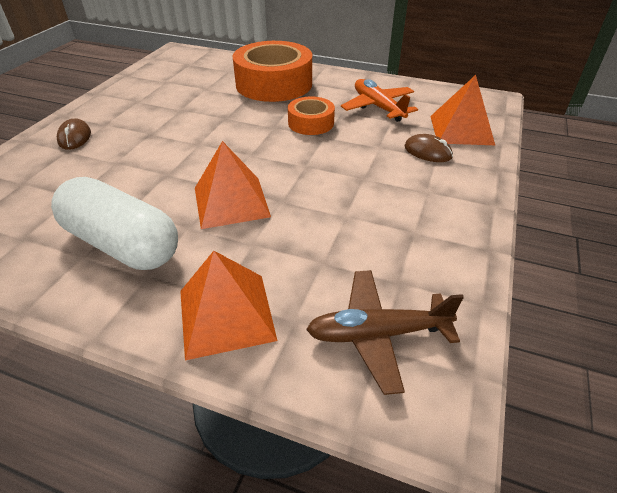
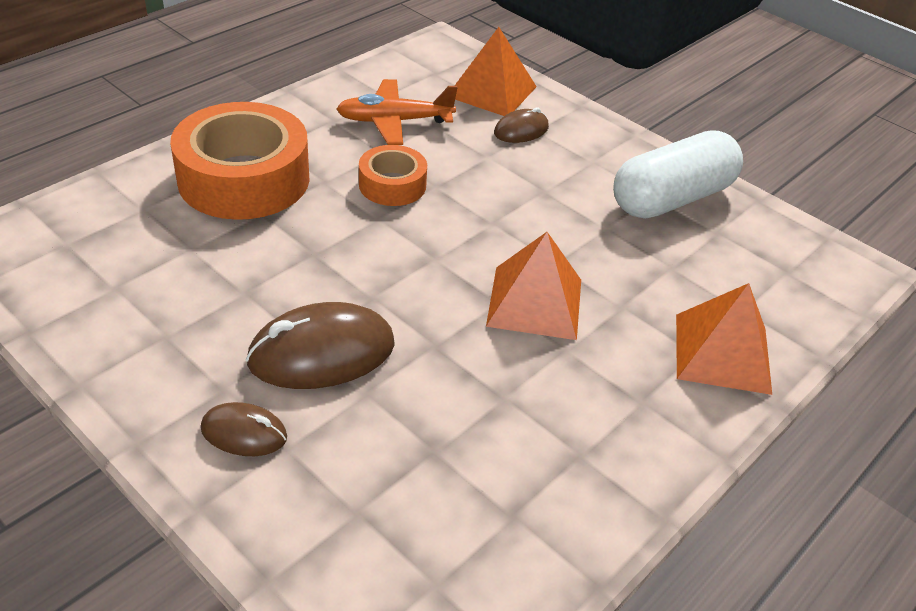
camera: 70 degrees left, 0 degrees up
(122, 244) = (574, 413): white capsule -> white capsule (672, 198)
(142, 141) = (321, 353): none -> brown mouse
(377, 334) = (774, 268): brown plane -> none

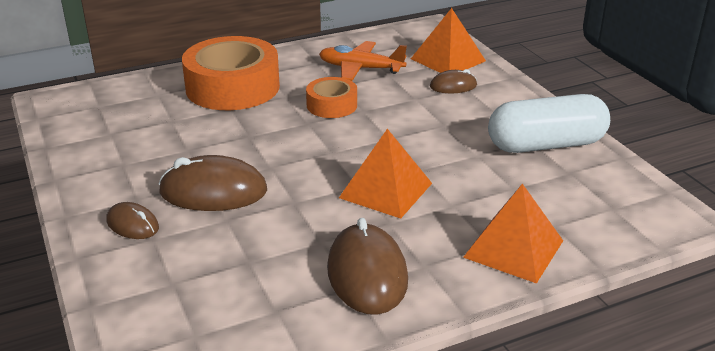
camera: 25 degrees right, 10 degrees down
(586, 432) = (367, 274): none -> brown mouse

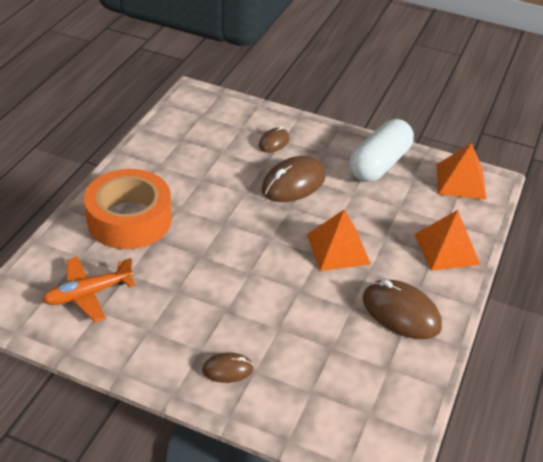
camera: 45 degrees left, 10 degrees up
(213, 191) = (241, 313): brown mouse -> brown mouse (293, 183)
(332, 105) = (220, 199): orange tape -> none
(360, 69) = (196, 156): orange plane -> orange plane (88, 294)
(448, 59) = (242, 119): orange pyramid -> orange pyramid (460, 181)

